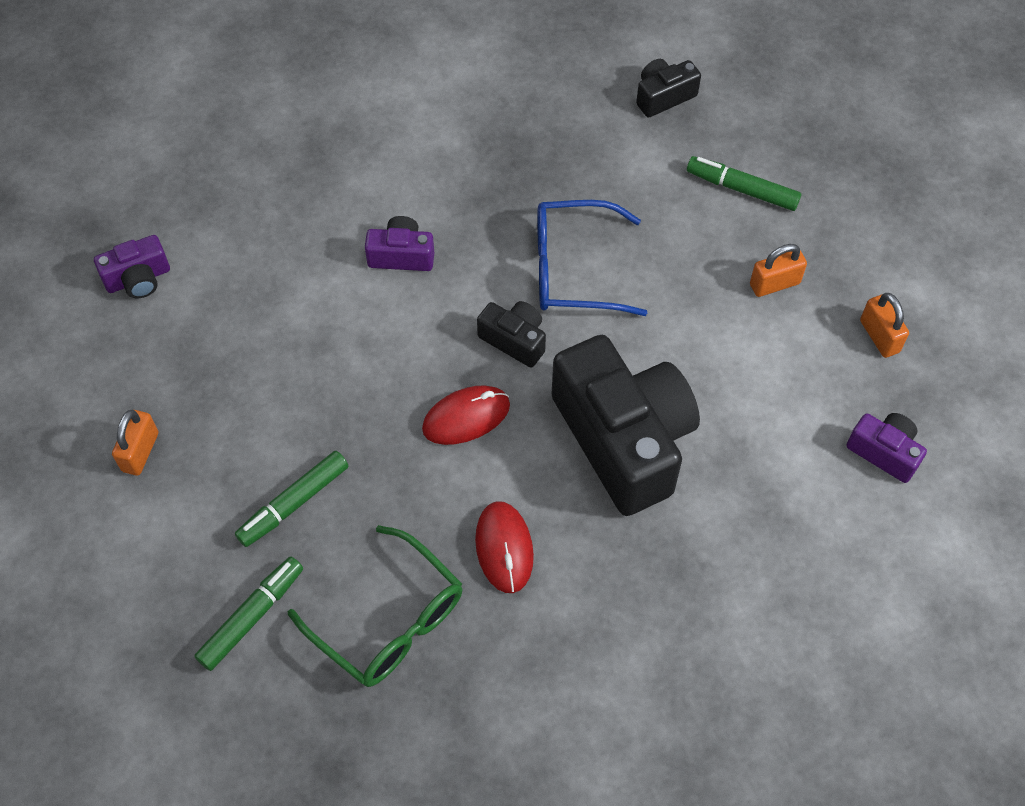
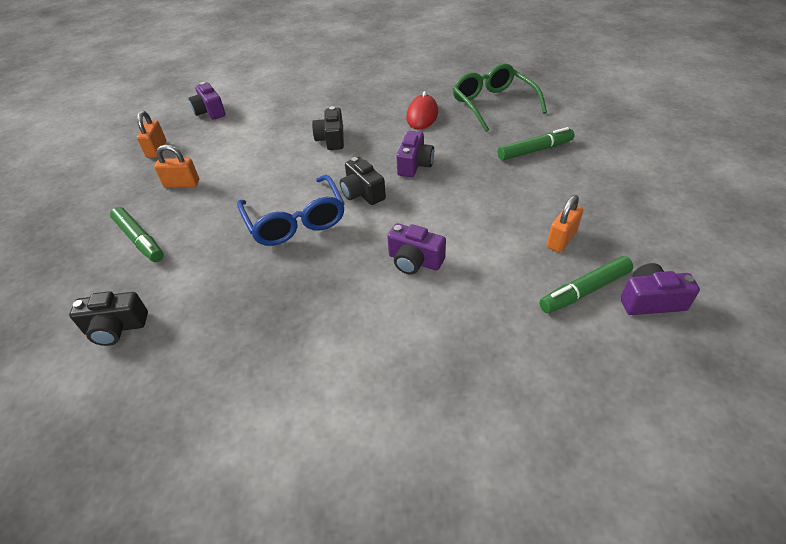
camera: 155 degrees left, 15 degrees down
(140, 452) = (638, 191): orange padlock -> orange padlock (561, 239)
(252, 617) = (566, 116): green marker -> green marker (584, 291)
(466, 417) = (415, 165): red mouse -> purple camera
(574, 269) = (295, 221): blue glasses -> blue glasses turned 45 degrees clockwise
(624, 439) = (331, 139): black camera -> black camera, size x0.45

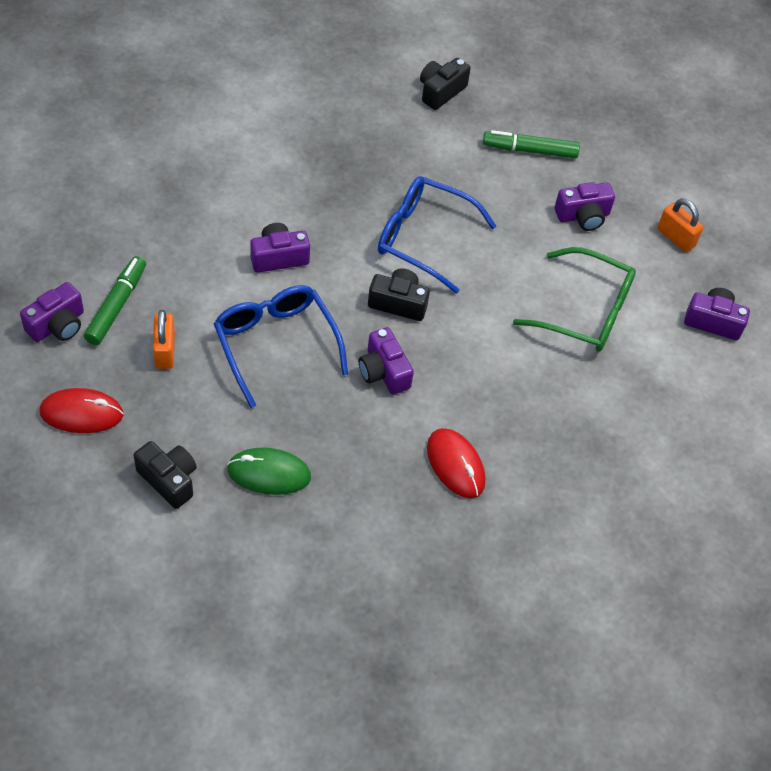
camera: 130 degrees right, 10 degrees up
(182, 184) = (583, 216): orange padlock -> purple camera
(331, 139) = (515, 359): black camera -> black camera (169, 480)
(471, 207) = (276, 344): none -> blue glasses
(493, 104) = (385, 544): green glasses -> green glasses (585, 311)
(535, 150) = (269, 473): green marker -> green mouse
(654, 229) = (81, 413): none -> red mouse

